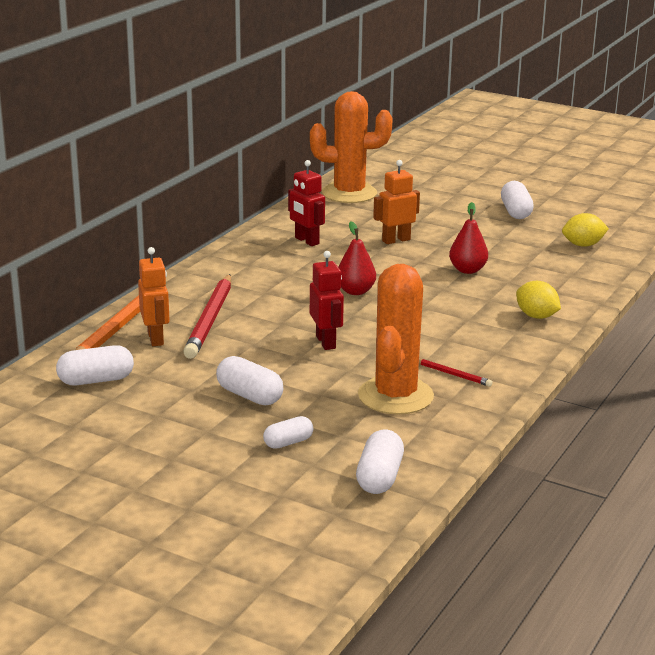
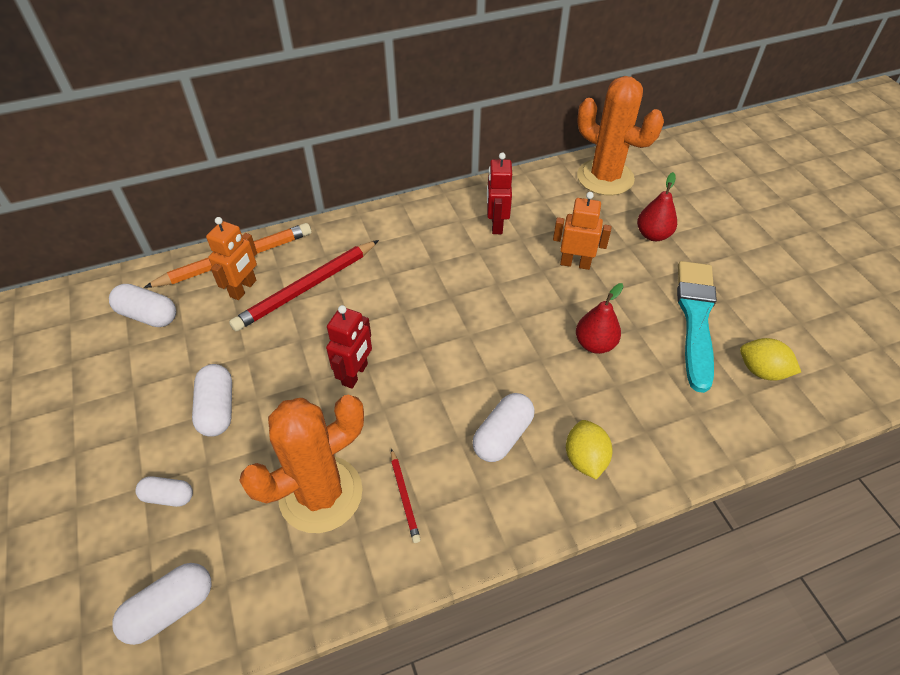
camera: 40 degrees right, 25 degrees up
(355, 291) = (459, 317): red pear -> red pear (653, 235)
(512, 237) = (696, 318): none -> turquoise brush
(516, 212) = (742, 280): white capsule -> white capsule (502, 436)

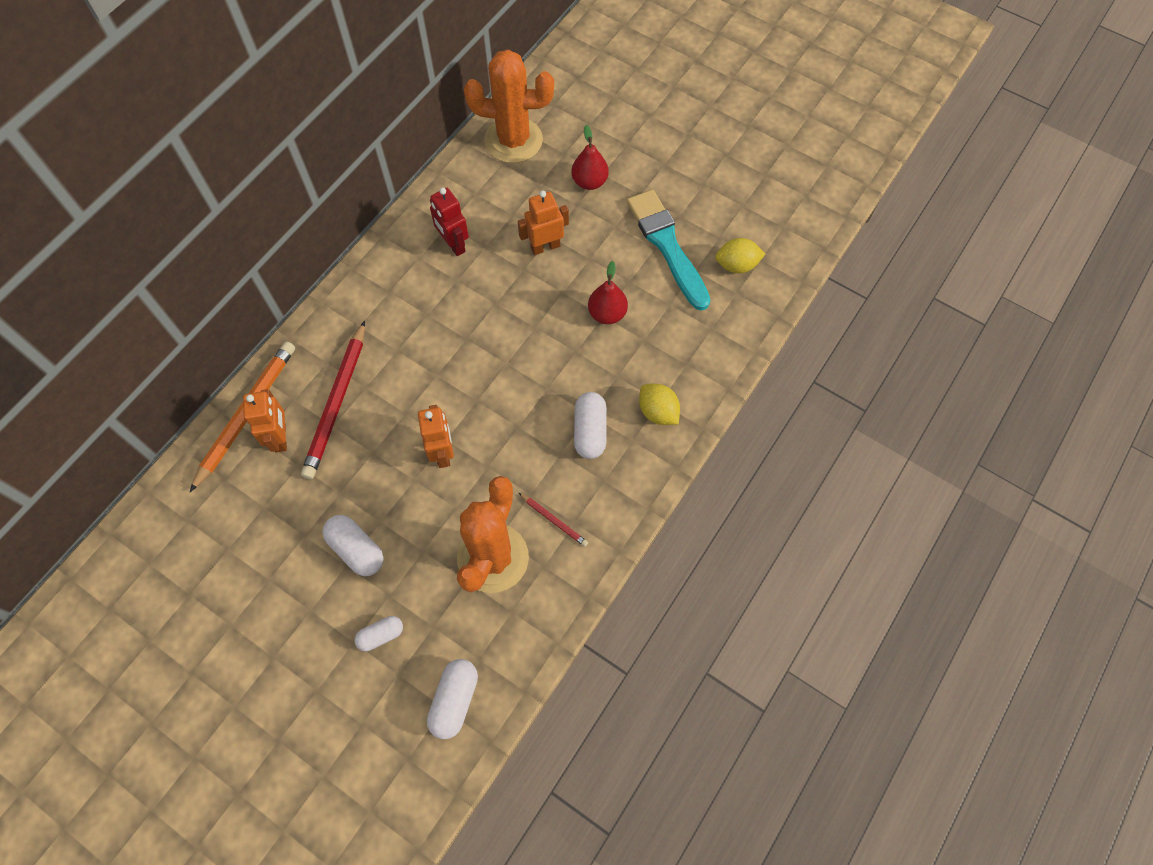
camera: 35 degrees left, 15 degrees up
(148, 315) = (217, 513): white capsule -> none
(355, 374) = (443, 453): red robot -> orange robot

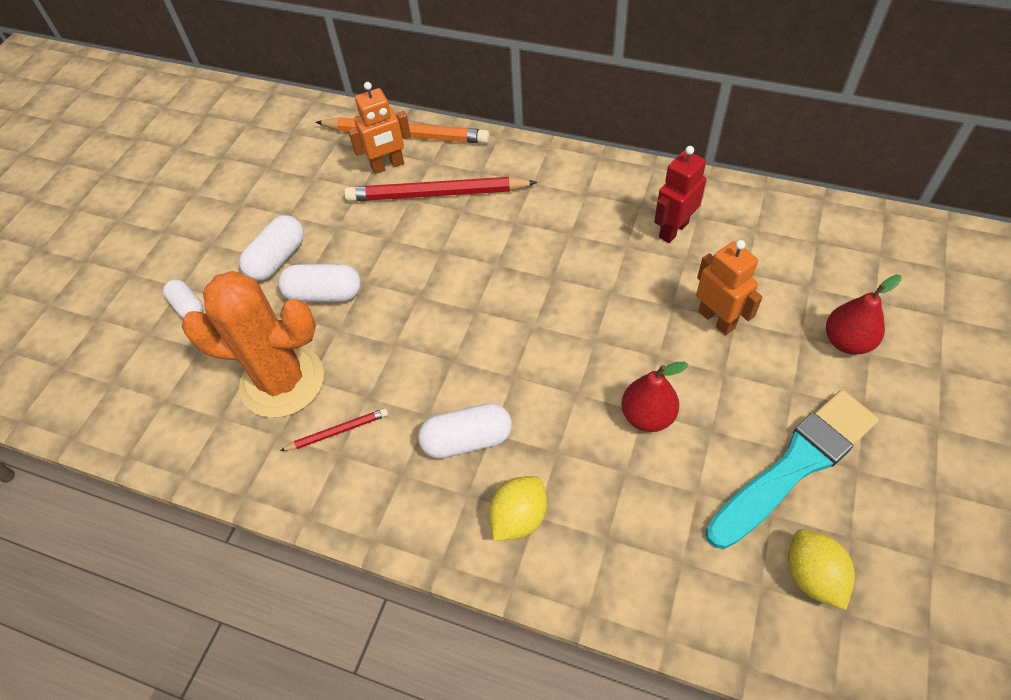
camera: 80 degrees right, 10 degrees down
(443, 453) = (401, 298): orange robot -> none
(454, 700) = (118, 391): white capsule -> white capsule (324, 294)
(513, 140) = (858, 243): orange cactus -> none
(554, 520) = (338, 431): red pencil -> red pencil turned 135 degrees counterclockwise

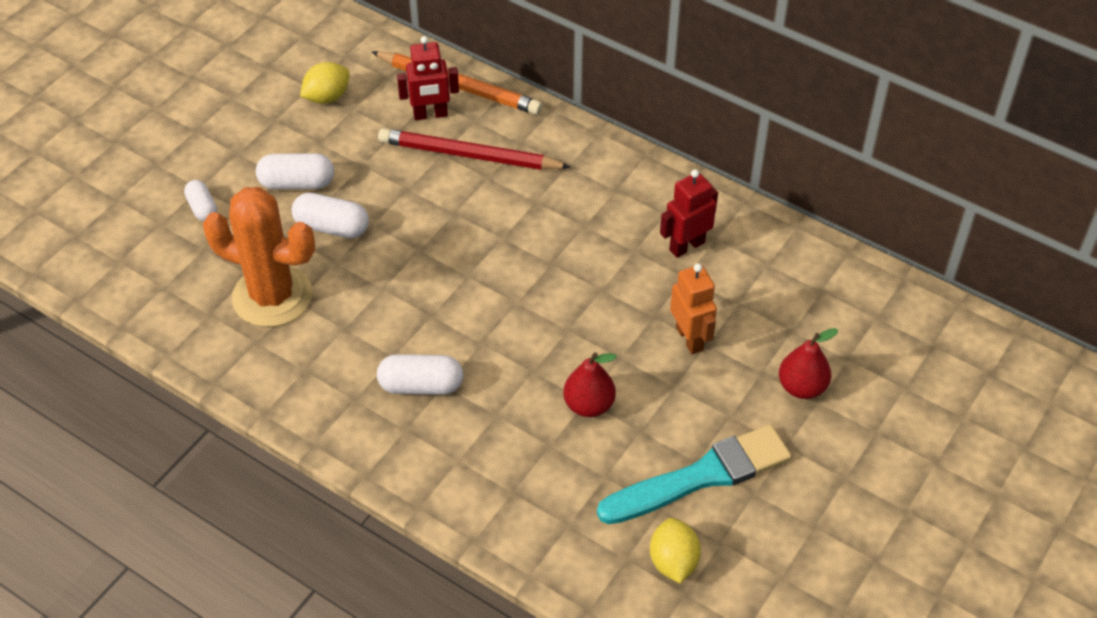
camera: 10 degrees right, 5 degrees down
(277, 259) = (297, 183): white capsule -> white capsule turned 45 degrees clockwise
(338, 431) = (309, 351): red pencil -> none
(388, 166) = (430, 115): orange robot -> red robot
(519, 517) = (443, 457): yellow lemon -> yellow lemon (327, 97)

